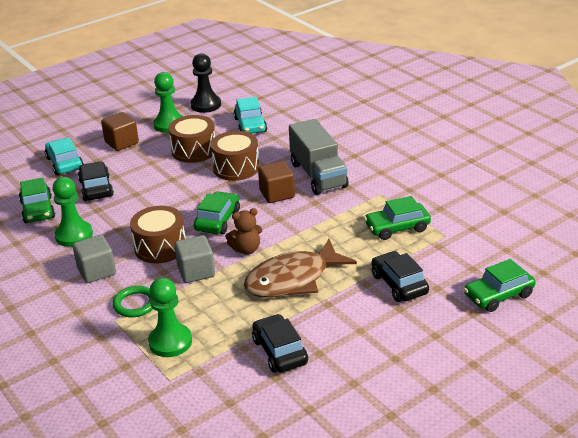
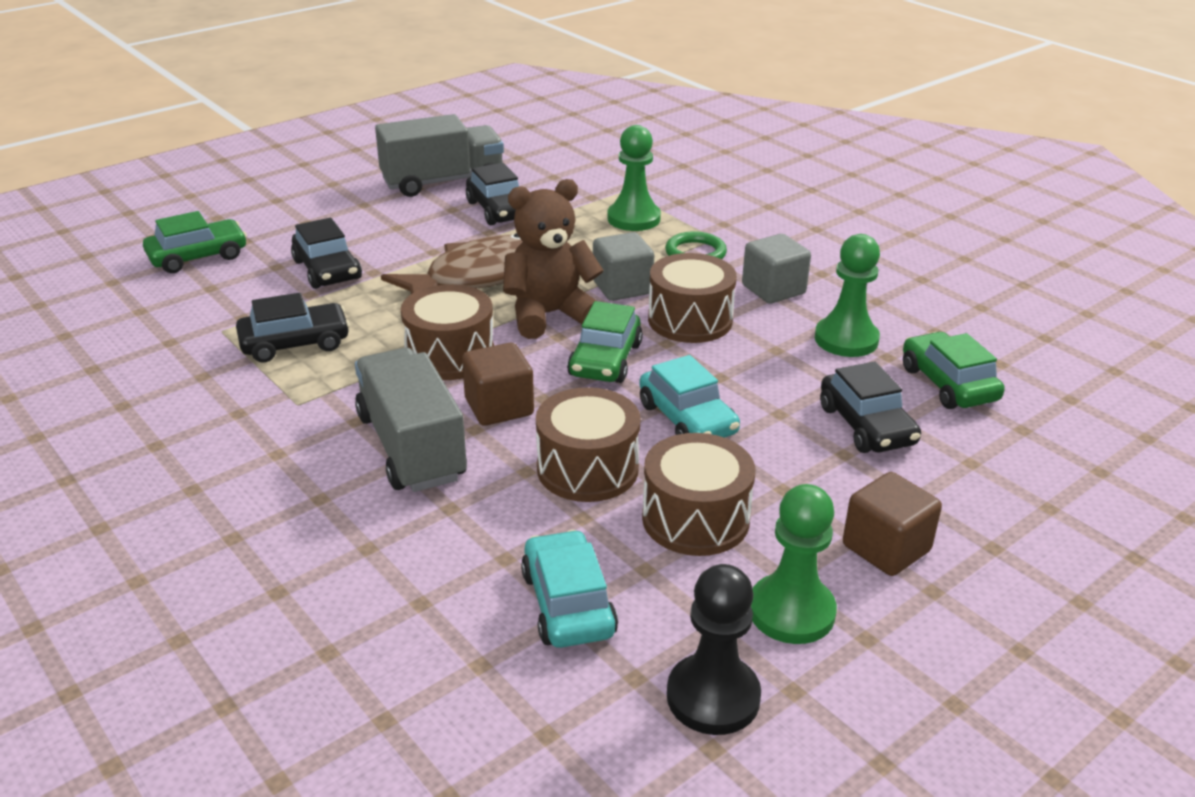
camera: 175 degrees right, 0 degrees up
(65, 163) = (982, 489): turquoise car -> turquoise car (687, 419)
(246, 249) = (549, 315): brown teddy bear -> brown teddy bear, size x1.69
(305, 222) = (450, 355): none -> brown drum
(332, 391) = (443, 182): none -> grey truck
(397, 228) = (295, 343): green car -> black car

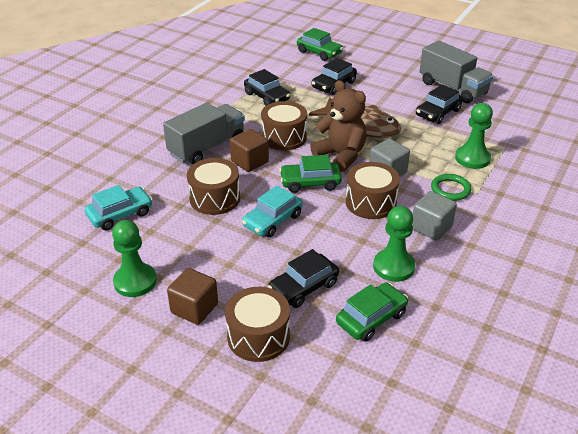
camera: 70 degrees right, 5 degrees up
(695, 519) = (191, 239): brown drum -> brown drum (258, 336)
(713, 697) = (75, 266): black pawn -> none

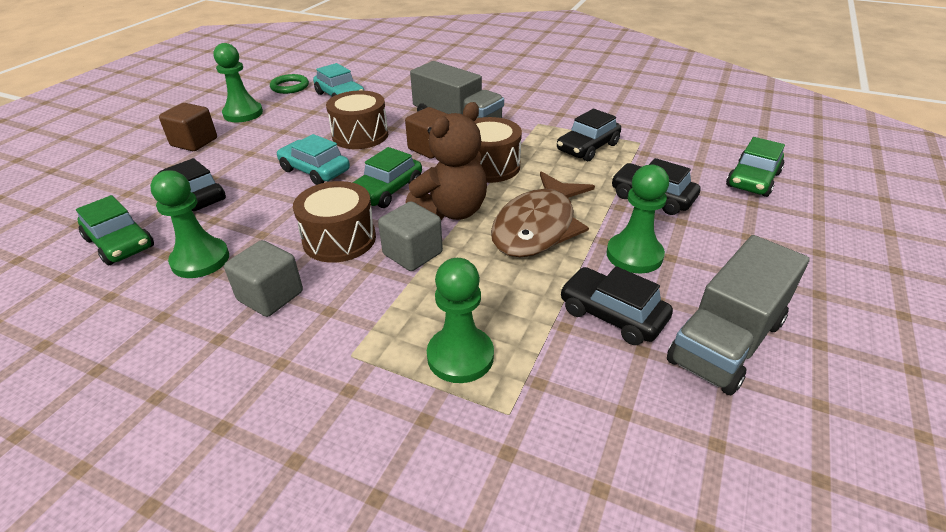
camera: 85 degrees right, 0 degrees up
(258, 336) = (138, 176): brown drum -> none
(310, 183) = (387, 190): green car -> green car turned 135 degrees counterclockwise
(390, 99) = (634, 255): none -> green pawn
(450, 189) = (364, 321): green ring -> green ring (290, 87)

